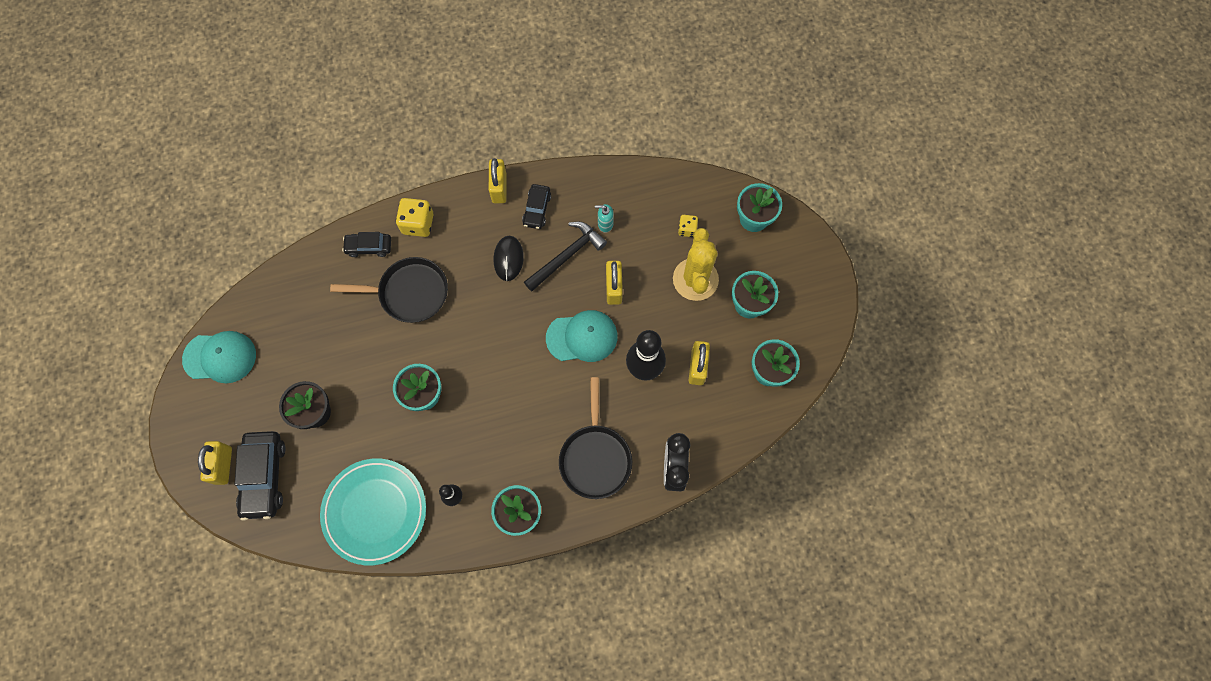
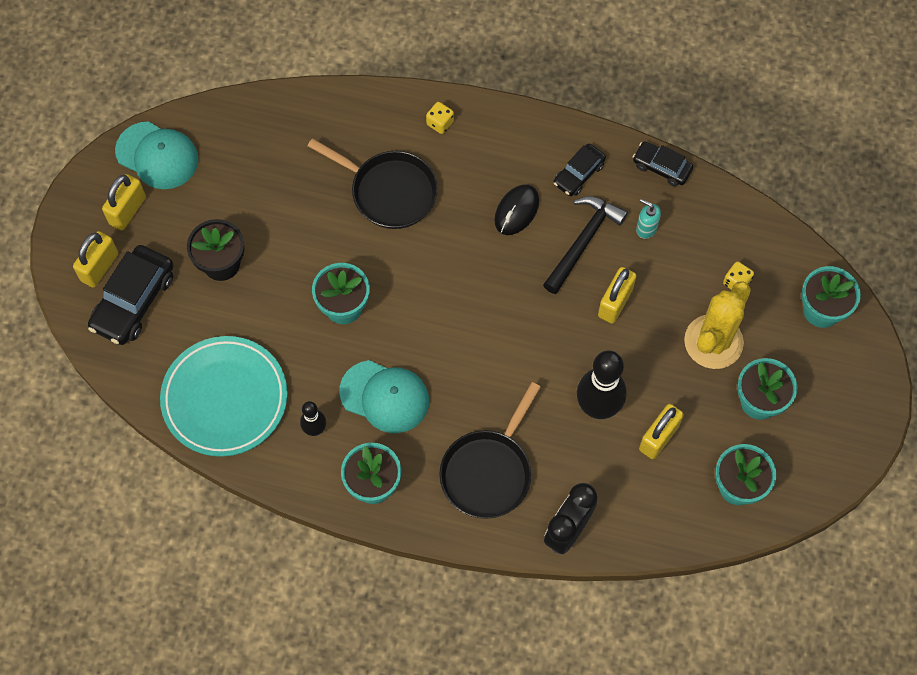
camera: 30 degrees right, 5 degrees down
(369, 247) = (374, 121): black car -> black car (661, 167)
(418, 224) = (440, 123): yellow dice -> yellow dice, size x0.59
(499, 188) = (550, 129): yellow padlock -> yellow padlock (127, 210)
(567, 255) = (583, 241): black hammer -> black hammer turned 45 degrees counterclockwise
(582, 337) = (548, 337): turquoise cap -> turquoise cap (385, 396)

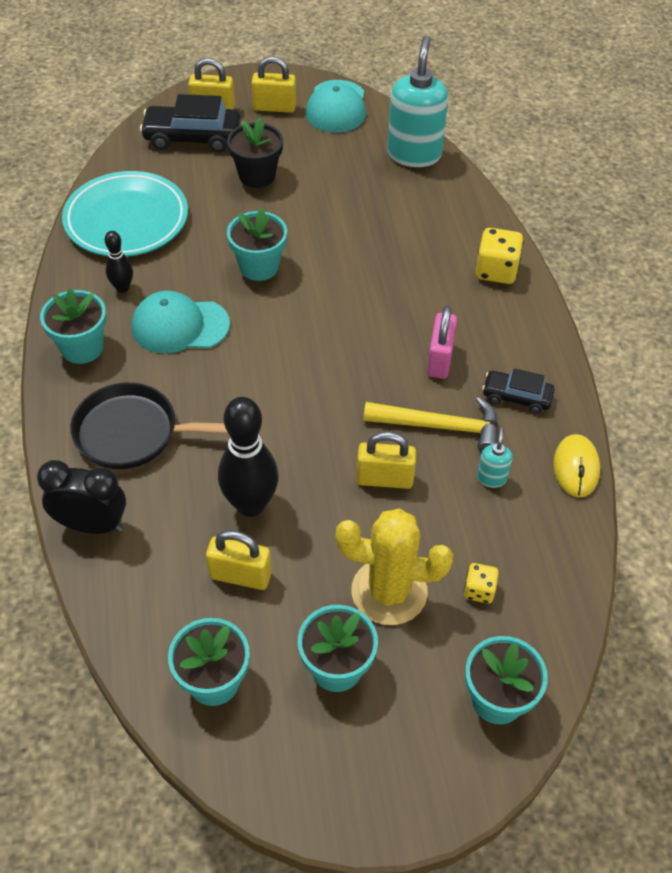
camera: 65 degrees right, 15 degrees down
(261, 119) = (414, 154): none -> turquoise soap dispenser
(385, 396) = (180, 326): turquoise cap -> turquoise cap turned 90 degrees clockwise
(389, 191) = (398, 259): black pan -> none
(440, 123) = (496, 271): yellow dice -> yellow dice, size x1.71
(516, 211) = (440, 360): black mouse -> pink padlock
(583, 241) = (441, 427): black hammer -> yellow hammer
(661, 167) = (576, 468): black car -> yellow mouse

